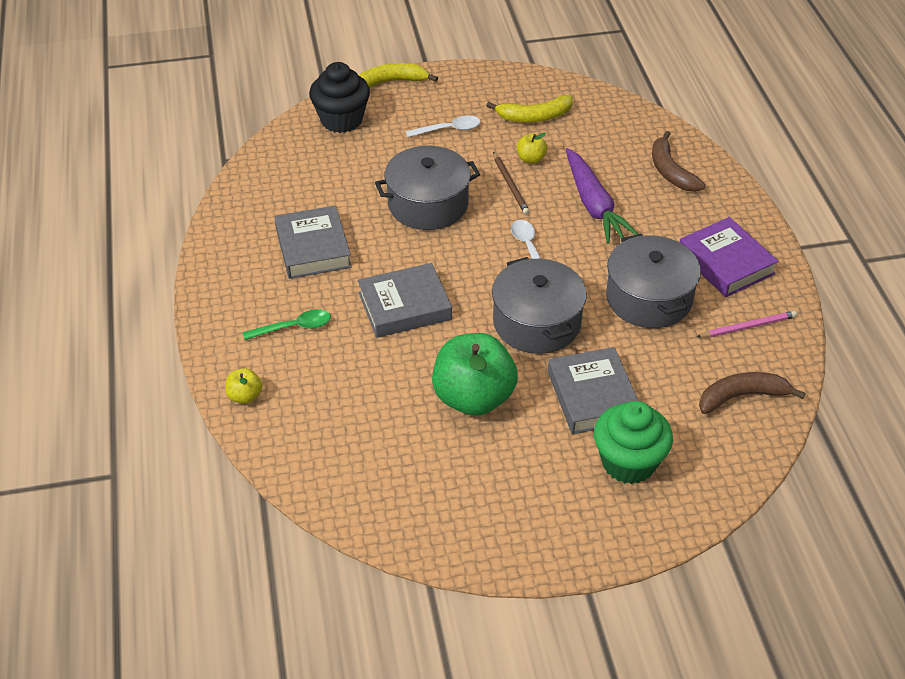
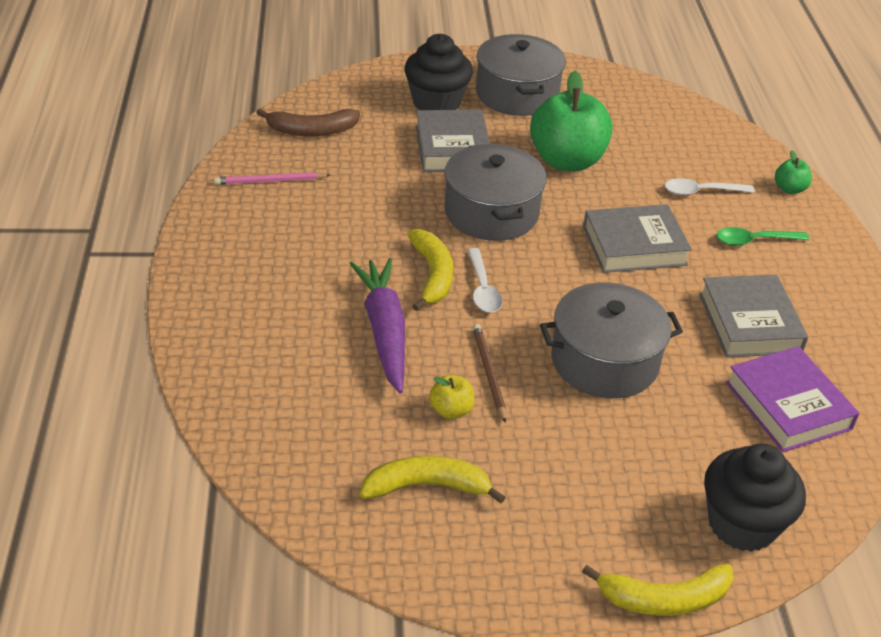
camera: 175 degrees left, 5 degrees down
(245, 396) = (789, 189): yellow apple -> green apple
(448, 129) = (568, 480): white spoon -> white spoon (701, 191)
(572, 254) = (432, 275): none -> yellow banana
(628, 462) = (436, 103): green cupcake -> black cupcake
(649, 298) = (361, 219): grey pot -> grey pot (517, 94)
(670, 171) = (259, 364): brown banana -> none
(726, 263) = (255, 242): purple book -> purple book (788, 405)

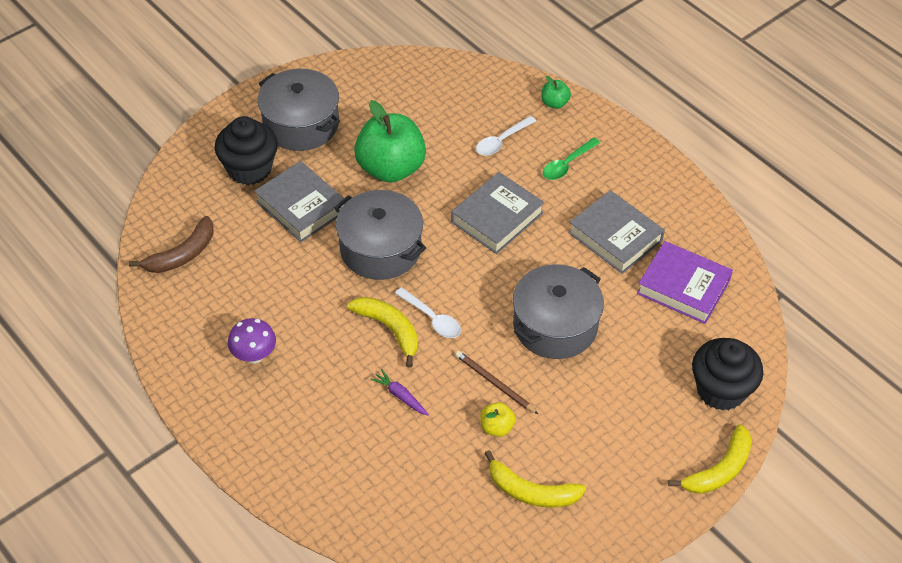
camera: 35 degrees left, 10 degrees up
(270, 181) = (198, 322): pink pencil -> none
(288, 229) = (254, 356): none -> purple mushroom
(384, 331) = (400, 396): purple carrot -> purple carrot, size x0.46
(427, 486) = (531, 491): yellow banana -> yellow banana turned 120 degrees counterclockwise

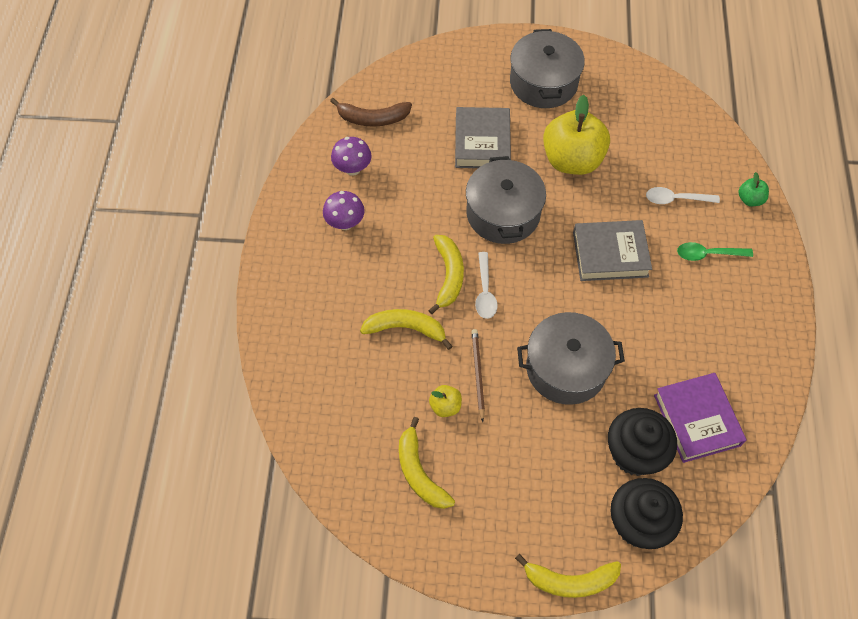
camera: 45 degrees right, 10 degrees up
(210, 308) = (352, 169): none -> purple mushroom
(249, 169) = (476, 90): black cupcake -> black cupcake (634, 453)
(391, 168) = (572, 160): green apple -> yellow apple
(400, 396) = (406, 328): purple carrot -> yellow banana
(615, 236) = (685, 338): grey book -> none

